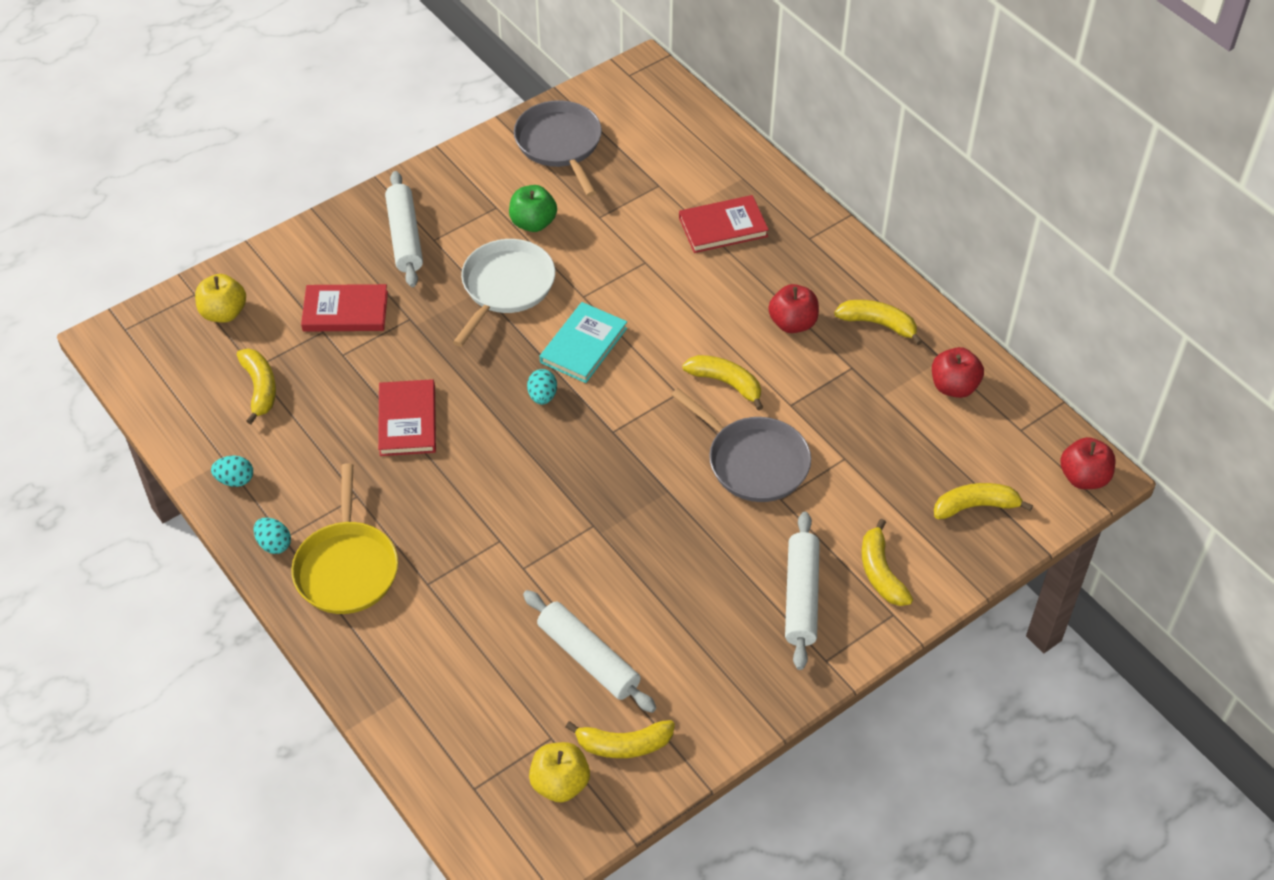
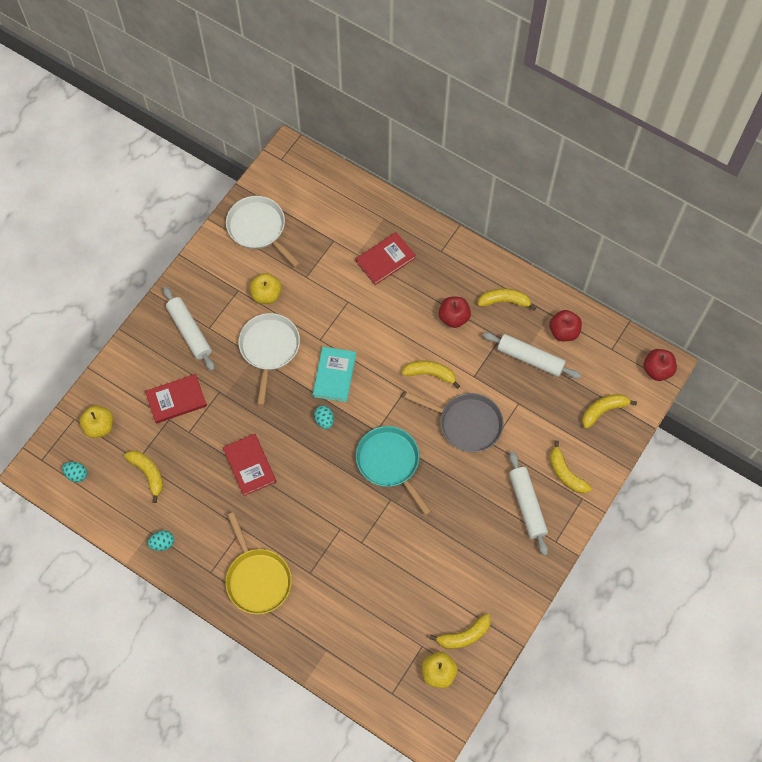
camera: 20 degrees left, 15 degrees up
(274, 544) = (206, 578): turquoise egg -> turquoise egg (77, 474)
(533, 223) = (266, 295): green apple -> yellow apple
(560, 144) = (258, 228): grey pan -> white pan
(588, 658) = (422, 588): white rolling pin -> white rolling pin (530, 358)
(614, 477) = (389, 462): none -> turquoise pan

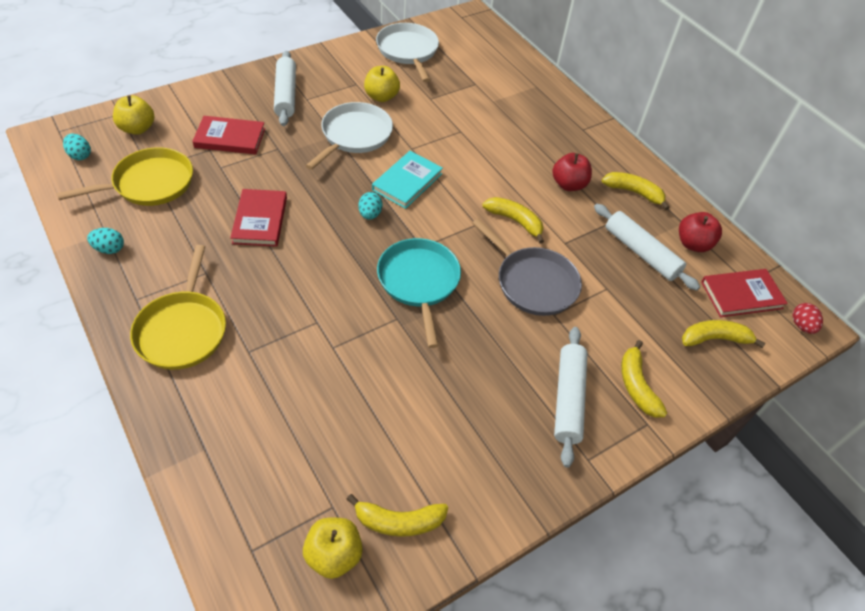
camera: 20 degrees right, 15 degrees down
(148, 473) = (149, 183): yellow banana -> yellow pan
(385, 260) = (520, 115): red book -> red book (741, 295)
(657, 370) = (801, 326): red apple -> red egg

